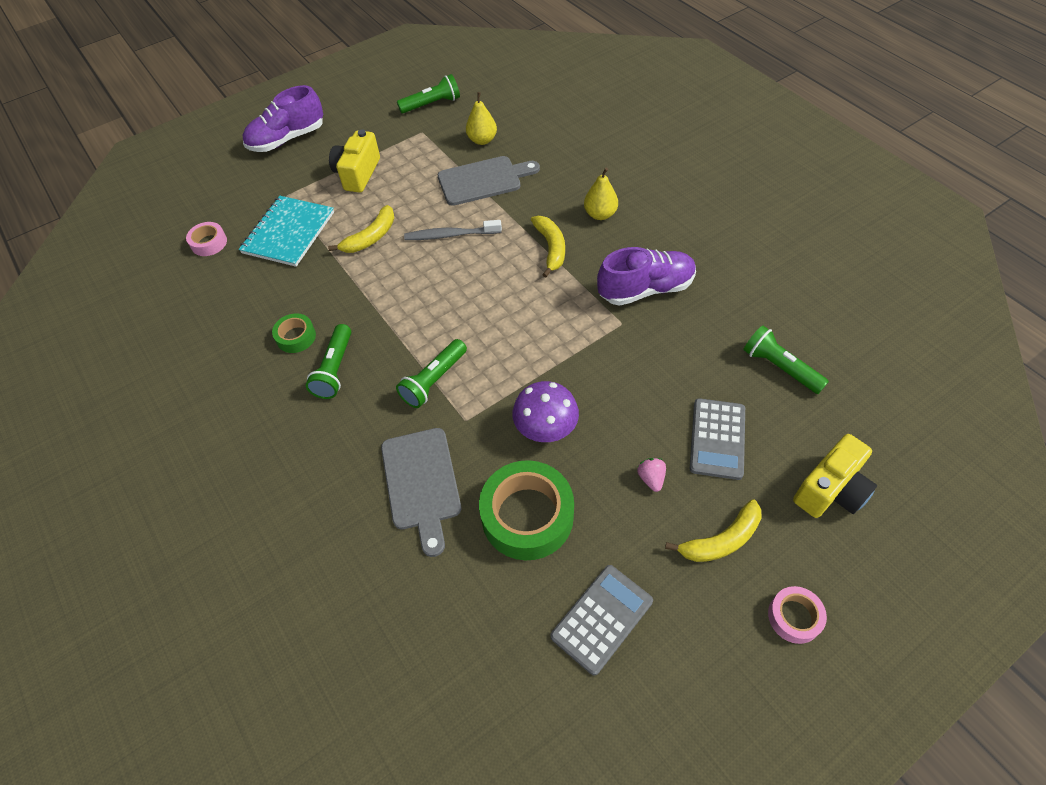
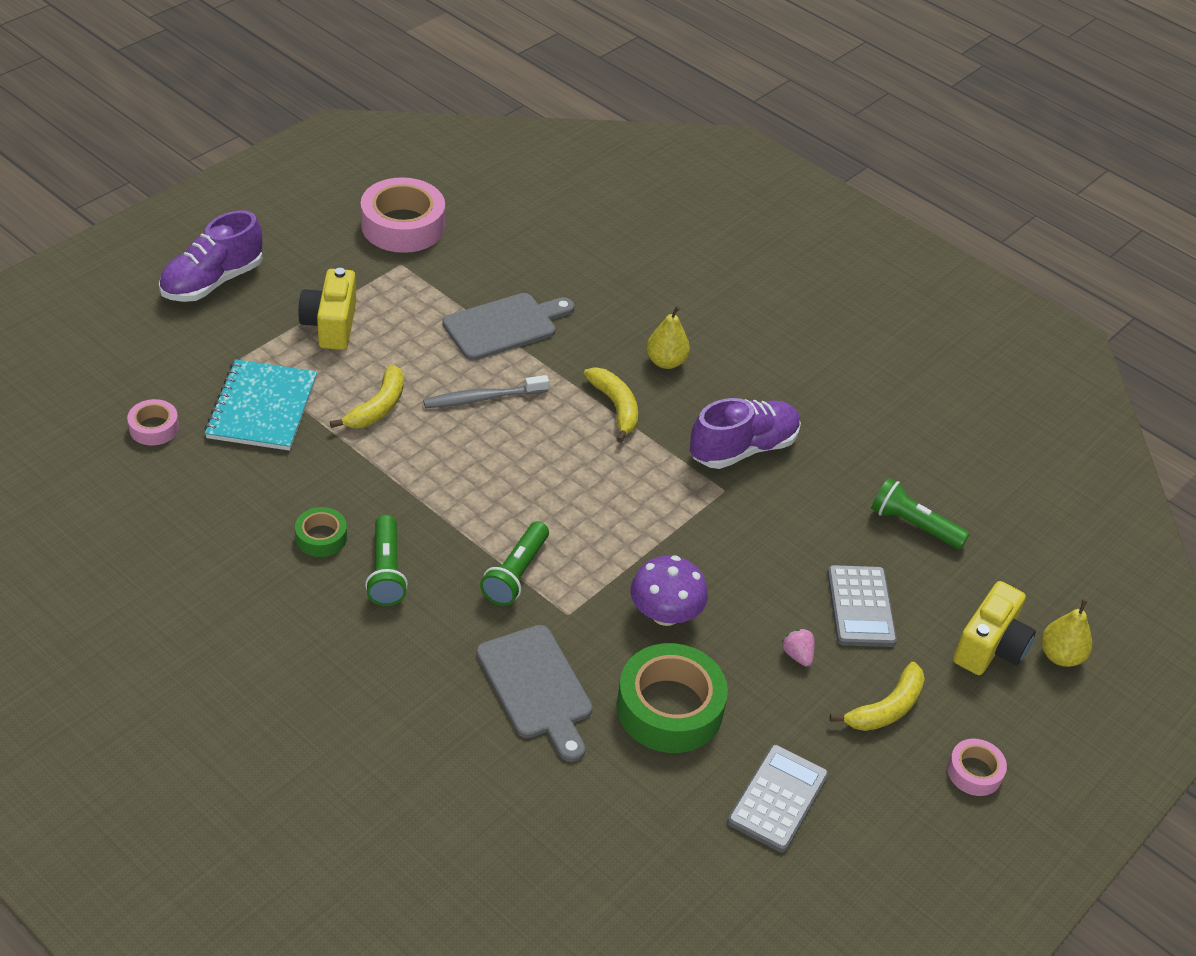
camera: 20 degrees left, 10 degrees down
(432, 104) = (403, 226): green flashlight -> pink tape
(482, 140) = (487, 272): yellow pear -> yellow pear (1060, 656)

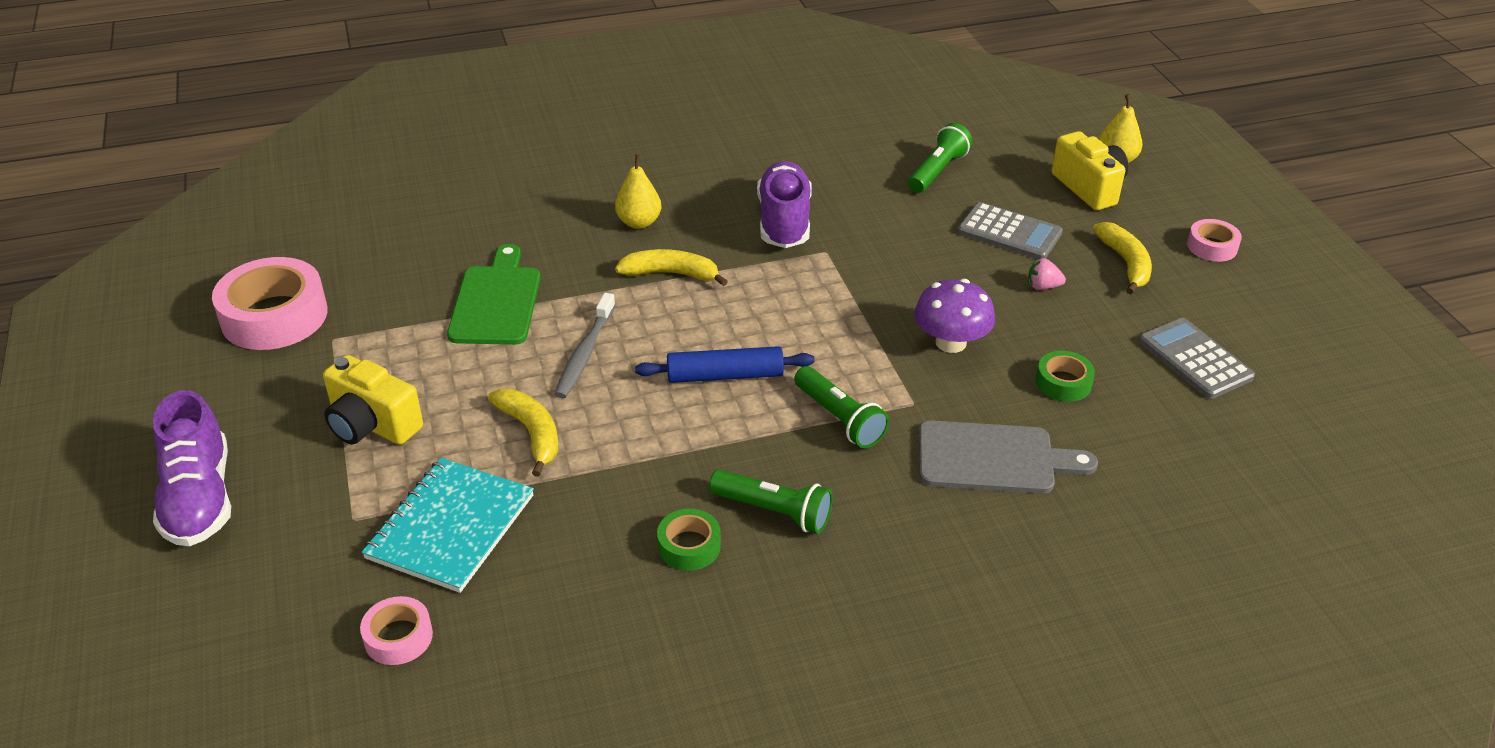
camera: 55 degrees left, 5 degrees down
(262, 408) = (450, 527): turquoise notebook -> turquoise notebook turned 75 degrees clockwise
(504, 326) = (496, 301): grey cutting board -> green cutting board
(516, 486) = (724, 375): none -> blue rolling pin
(669, 708) = (1063, 383): green tape -> green tape, size x0.51
(913, 525) = (937, 171): green flashlight -> green flashlight turned 150 degrees clockwise

